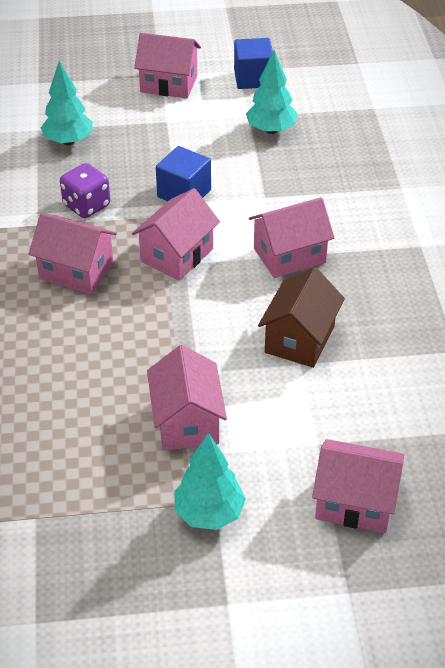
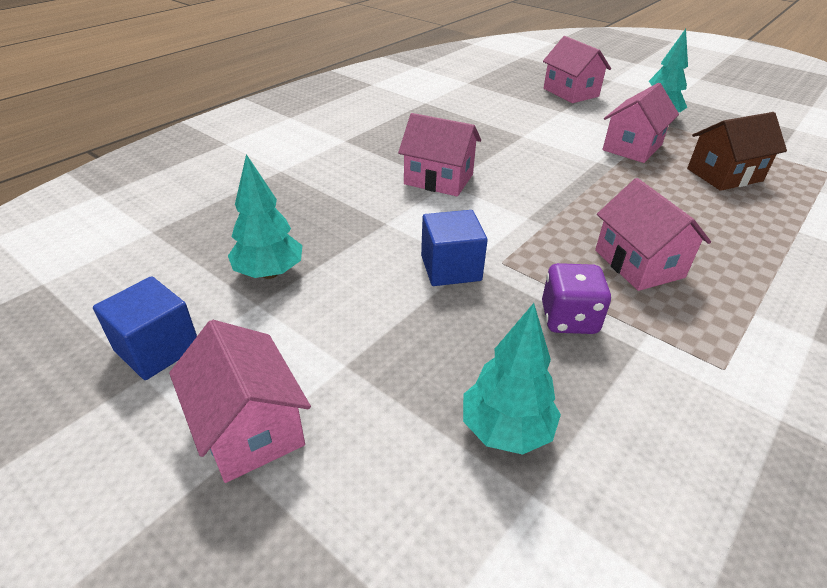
camera: 135 degrees left, 5 degrees down
(177, 255) = (527, 225): pink house -> none
(299, 339) = (506, 143): brown house -> brown house (724, 175)

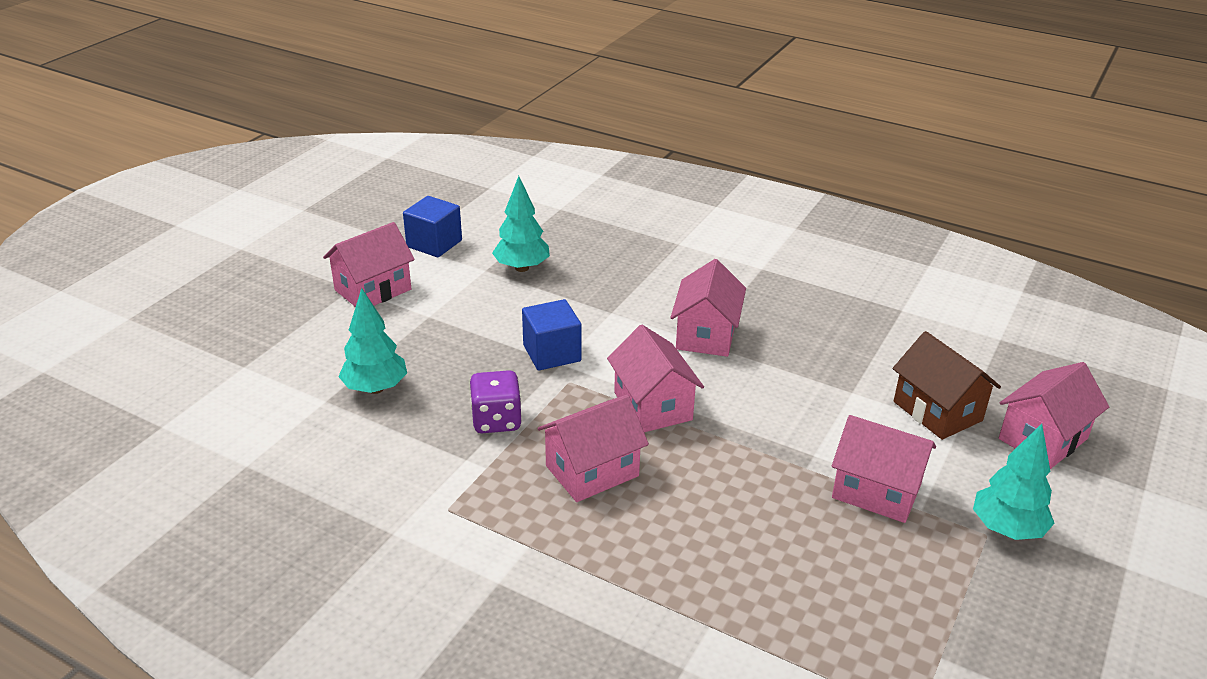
camera: 80 degrees right, 5 degrees down
(541, 219) = (653, 406): none -> pink house
(724, 175) = (838, 578): brown house -> brown house (937, 411)

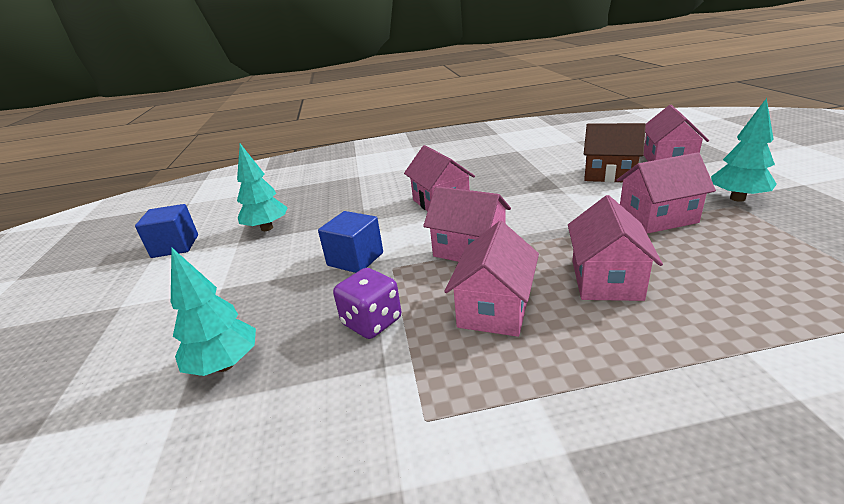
camera: 35 degrees left, 5 degrees down
(373, 290) = (145, 297): pink house -> pink house (606, 279)

